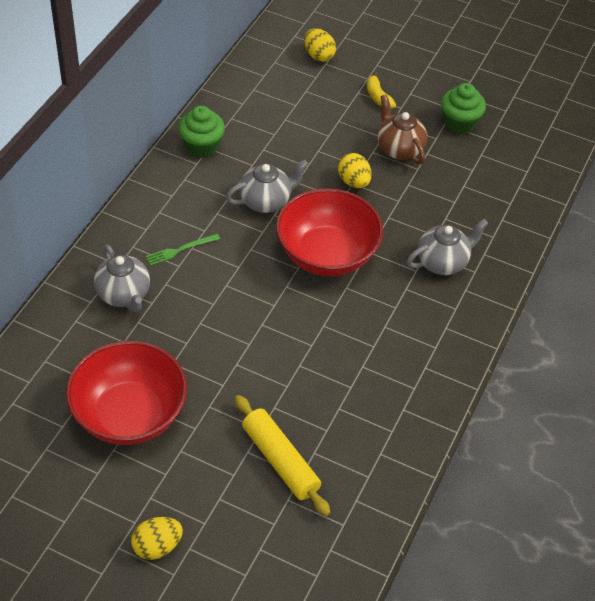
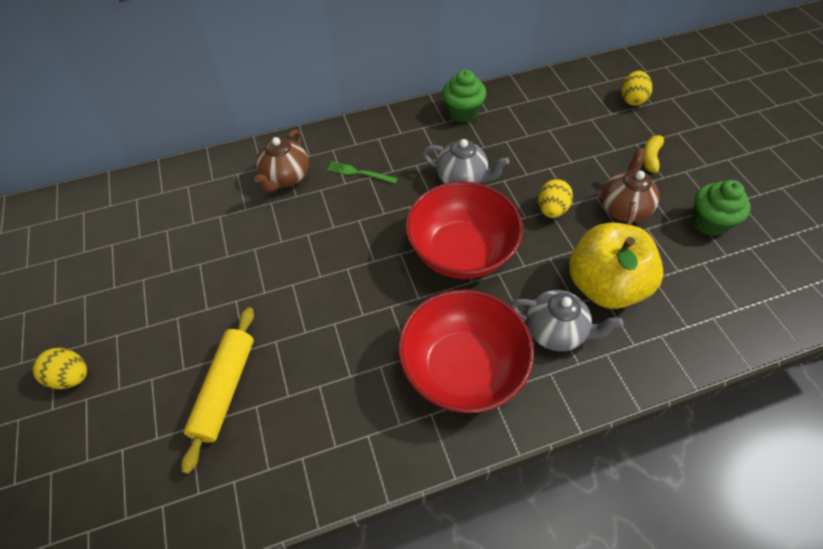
camera: 50 degrees right, 5 degrees up
(124, 295) = (286, 178): grey teapot -> brown teapot
(129, 414) = (183, 263): red bowl -> red bowl (462, 368)
(440, 212) = (604, 286): none -> yellow apple

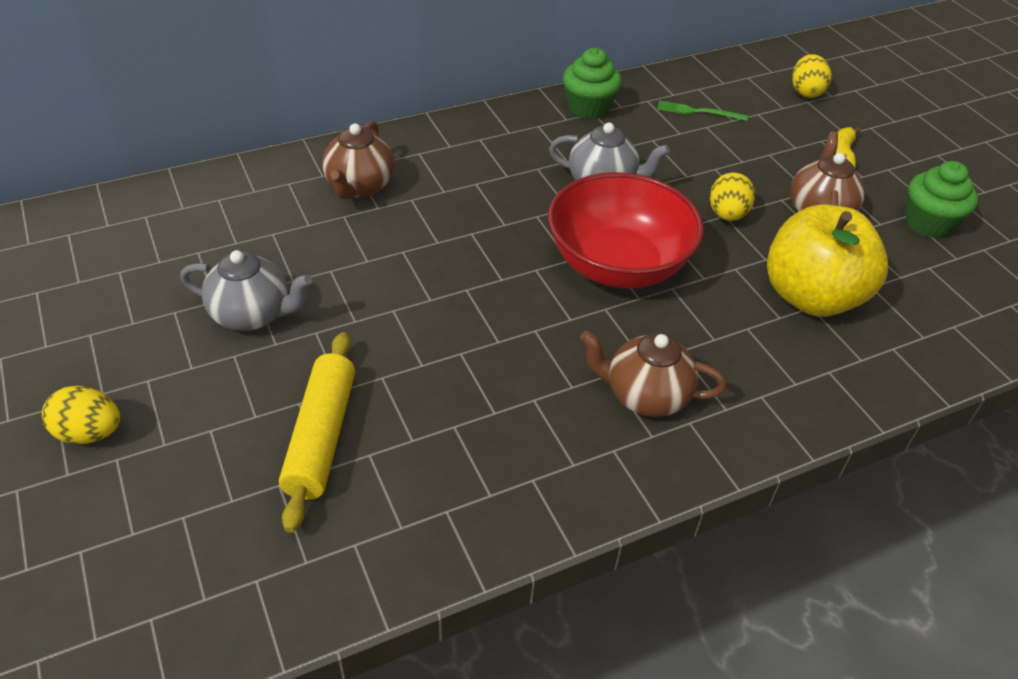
camera: 10 degrees left, 10 degrees down
(359, 173) = (462, 179): green fork -> green fork (698, 112)
(462, 368) = (645, 396): red bowl -> brown teapot
(555, 331) = (759, 350): grey teapot -> grey teapot (252, 315)

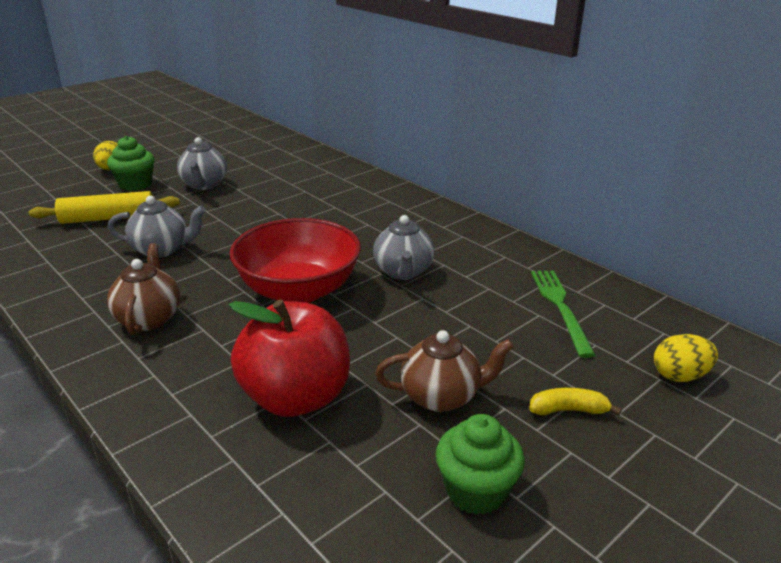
camera: 75 degrees right, 15 degrees down
(359, 187) = (338, 190): brown teapot -> none
(464, 376) = (162, 250): none -> grey teapot
(588, 108) = (509, 253): green cupcake -> green cupcake (135, 184)
(698, 112) = (560, 307): green fork -> green fork, size x1.59
(727, 215) = (398, 338): yellow egg -> none
(811, 297) = (296, 397): yellow apple -> red apple

